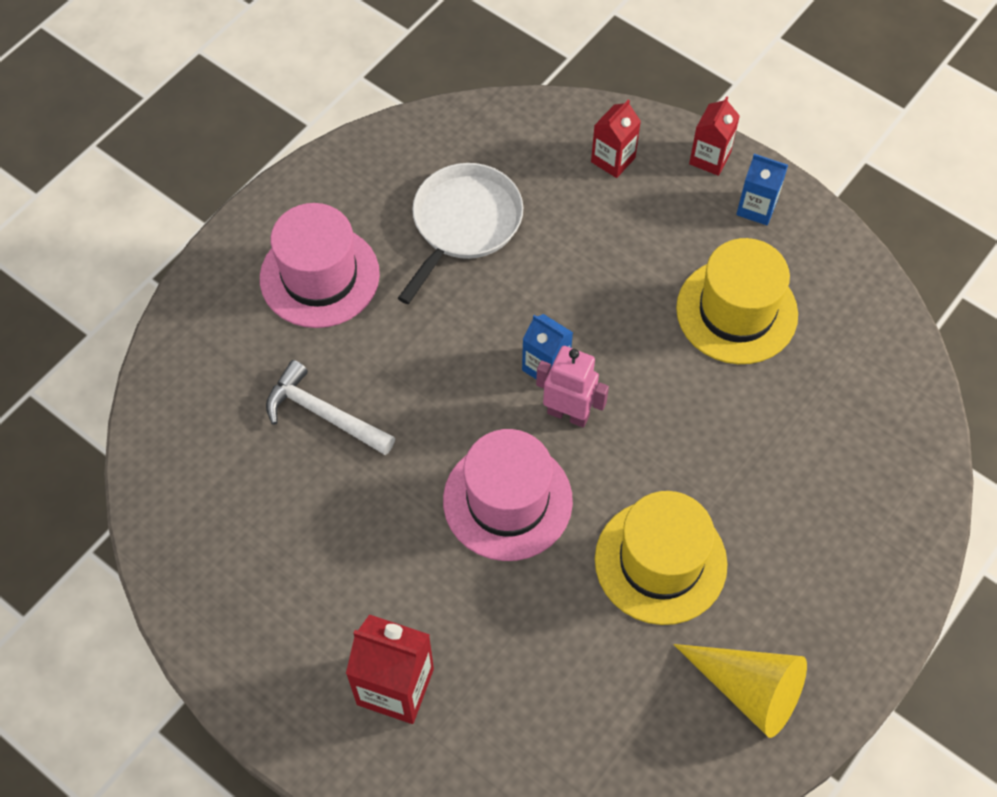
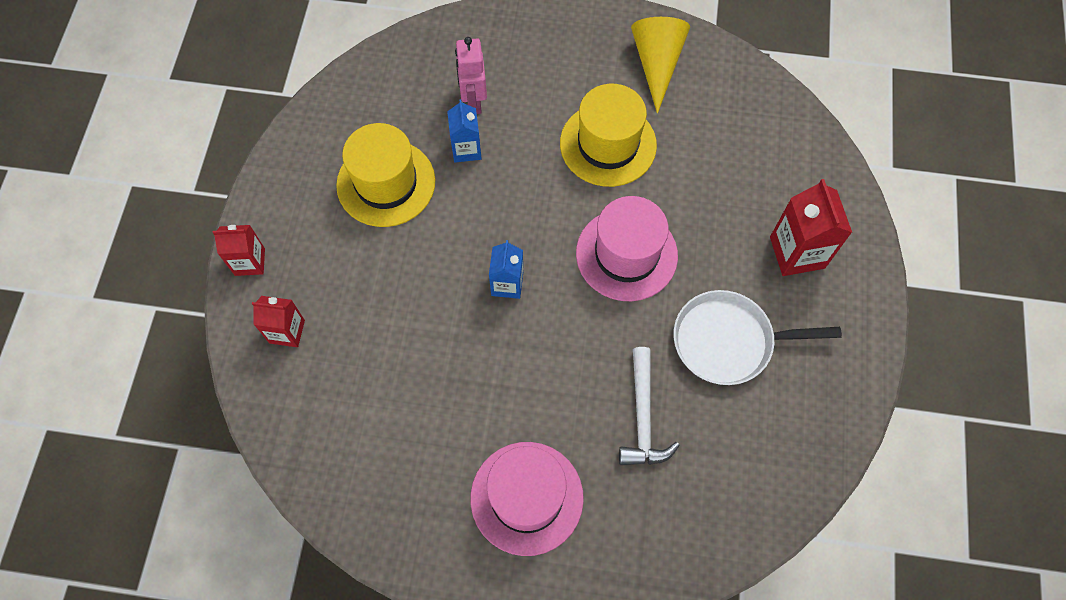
camera: 120 degrees left, 5 degrees up
(464, 223) = (411, 412): white pan -> white pan (727, 341)
(568, 414) = (536, 250): pink robot -> pink robot (473, 101)
(756, 208) = (283, 209): blue carton -> blue carton (466, 149)

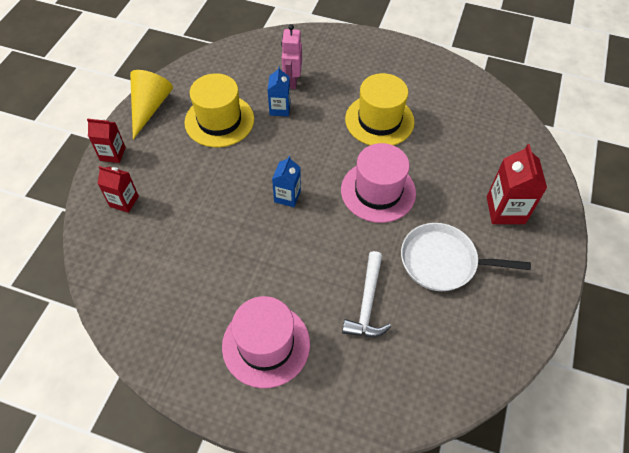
camera: 10 degrees right, 10 degrees down
(657, 63) = (424, 77): yellow cone -> yellow cone (150, 107)

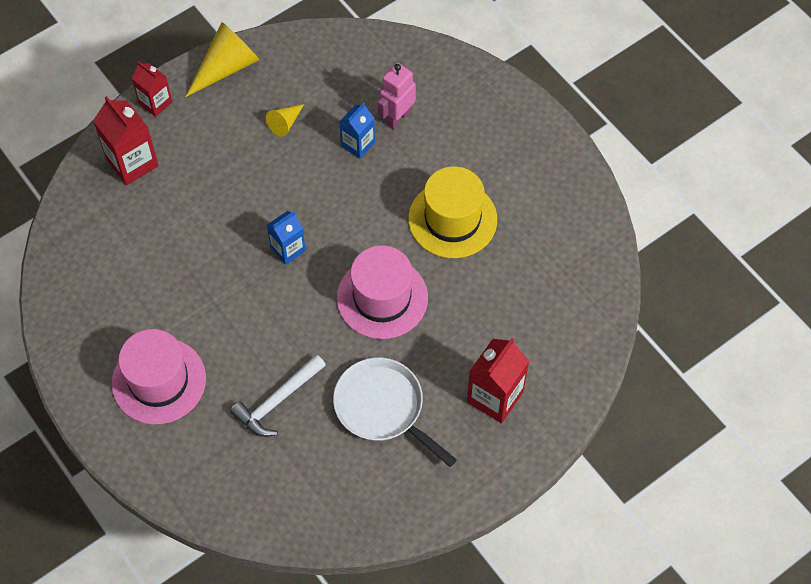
camera: 35 degrees right, 5 degrees up
(124, 201) = (132, 163): red carton -> red carton, size x1.56
(219, 120) = (285, 123): yellow hat -> yellow cone

